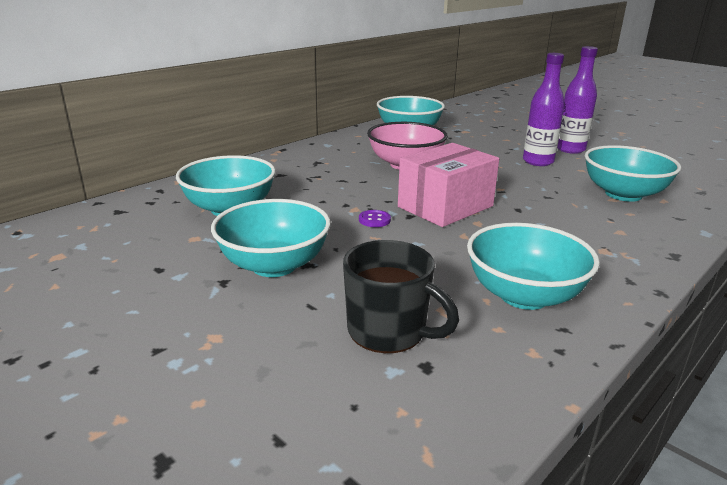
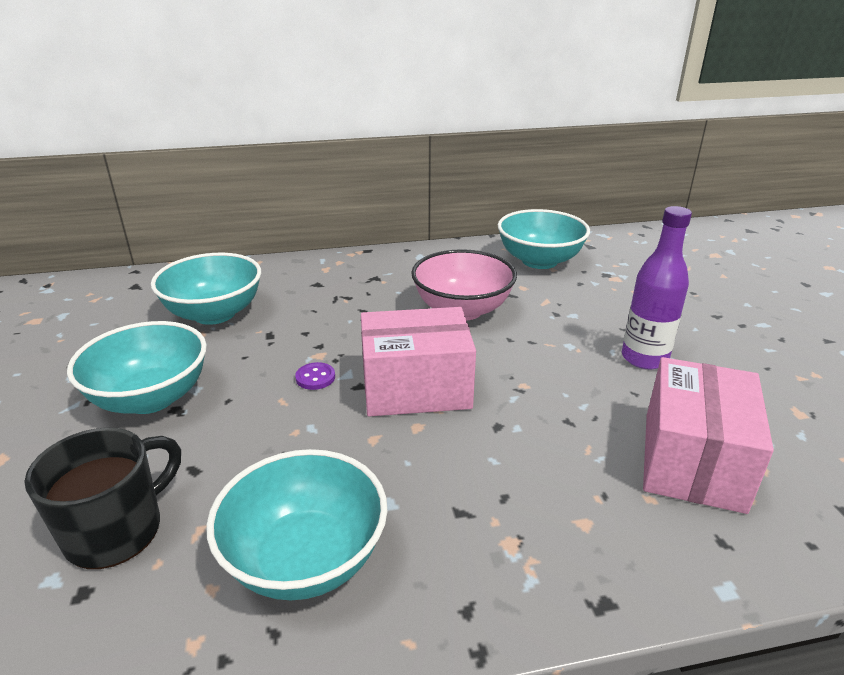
camera: 35 degrees right, 5 degrees up
(389, 331) = (117, 530): black mug -> black mug turned 120 degrees counterclockwise
(570, 149) = (729, 352): purple bottle -> none
(623, 194) = (692, 461): turquoise bowl -> pink box

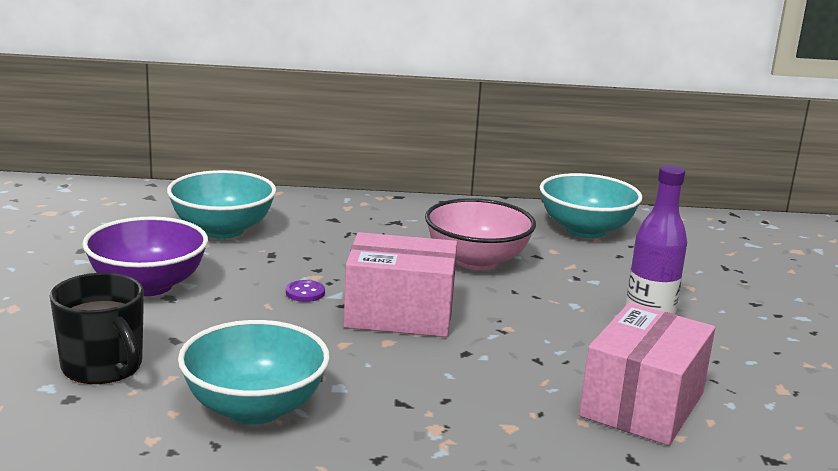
camera: 10 degrees right, 10 degrees down
(117, 530) = (103, 367): black mug -> black mug turned 90 degrees clockwise
(151, 398) = (148, 285): turquoise bowl -> purple bowl

